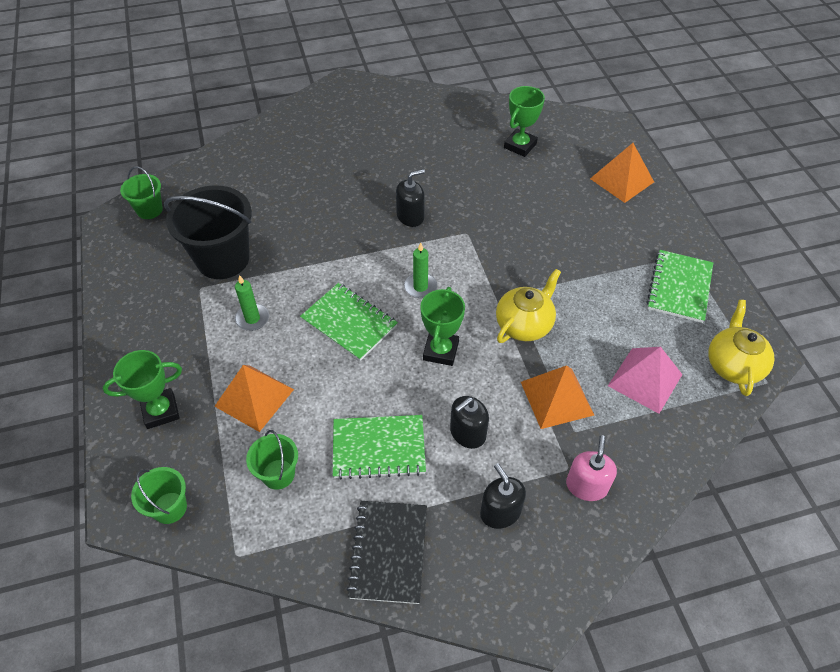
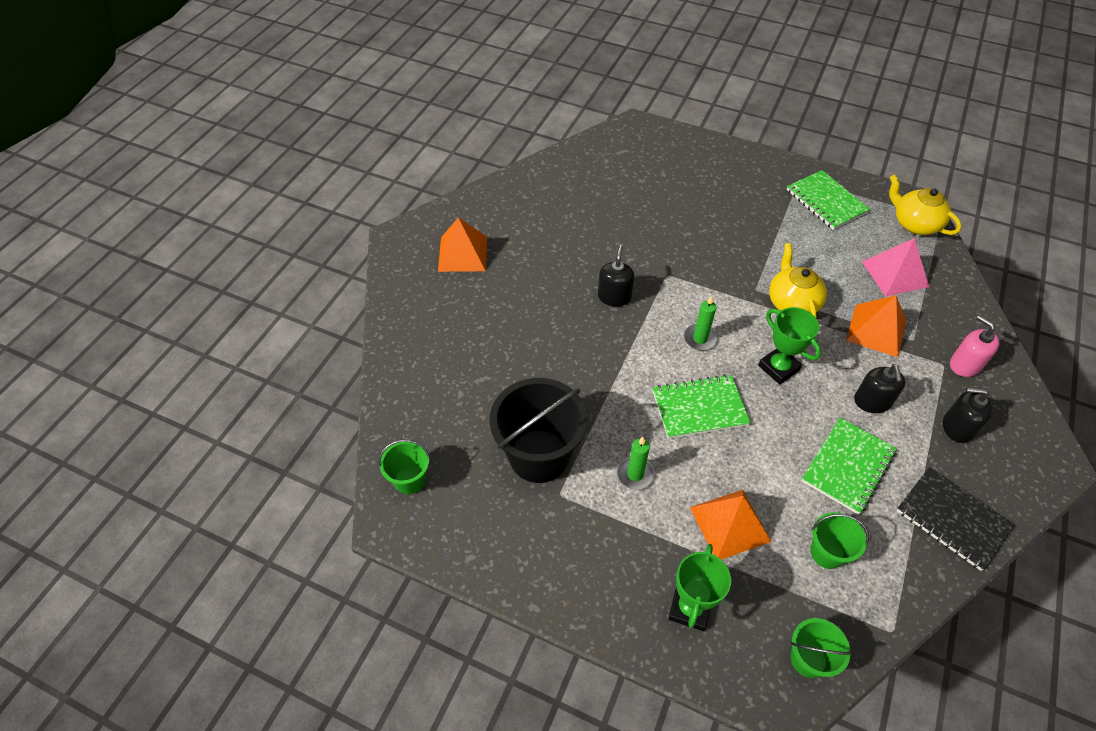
camera: 50 degrees left, 0 degrees up
(520, 146) = (601, 185): green trophy -> none
(621, 180) = (696, 159): orange pyramid -> orange pyramid (462, 254)

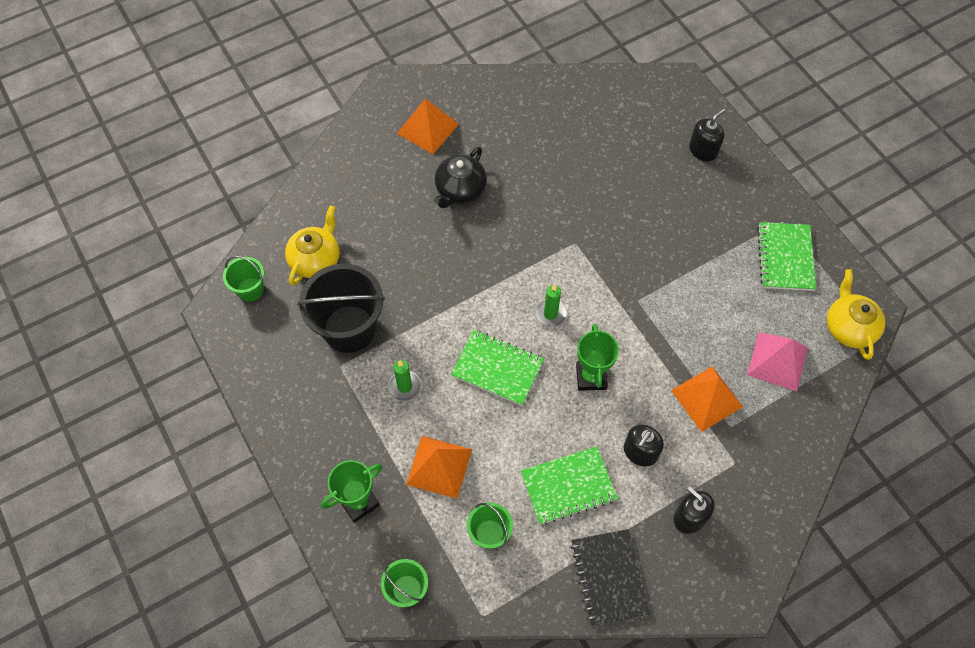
camera: 35 degrees right, 10 degrees up
(534, 286) = (460, 190): none -> black teapot
(614, 296) = (514, 236): black soap dispenser -> black soap dispenser (703, 150)
(792, 303) = (658, 331): yellow teapot -> yellow teapot (316, 260)
(965, 364) = (754, 475): pink soap dispenser -> none

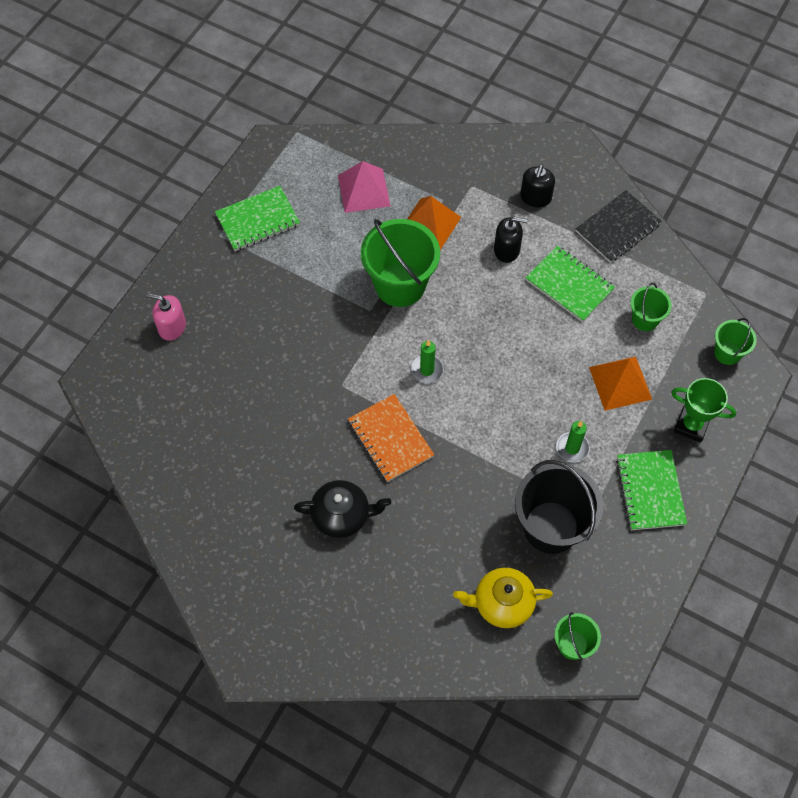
camera: 120 degrees left, 0 degrees up
(427, 128) = (284, 590): orange pyramid -> none
(497, 368) = (506, 385): green notebook -> green notebook (650, 491)
(503, 254) = (390, 439): none -> orange notebook
(591, 377) = (466, 312): green trophy -> none
(651, 337) = (400, 285): none -> green bucket
(703, 150) = (172, 327): black soap dispenser -> pink soap dispenser
(849, 327) = (301, 155): yellow teapot -> none

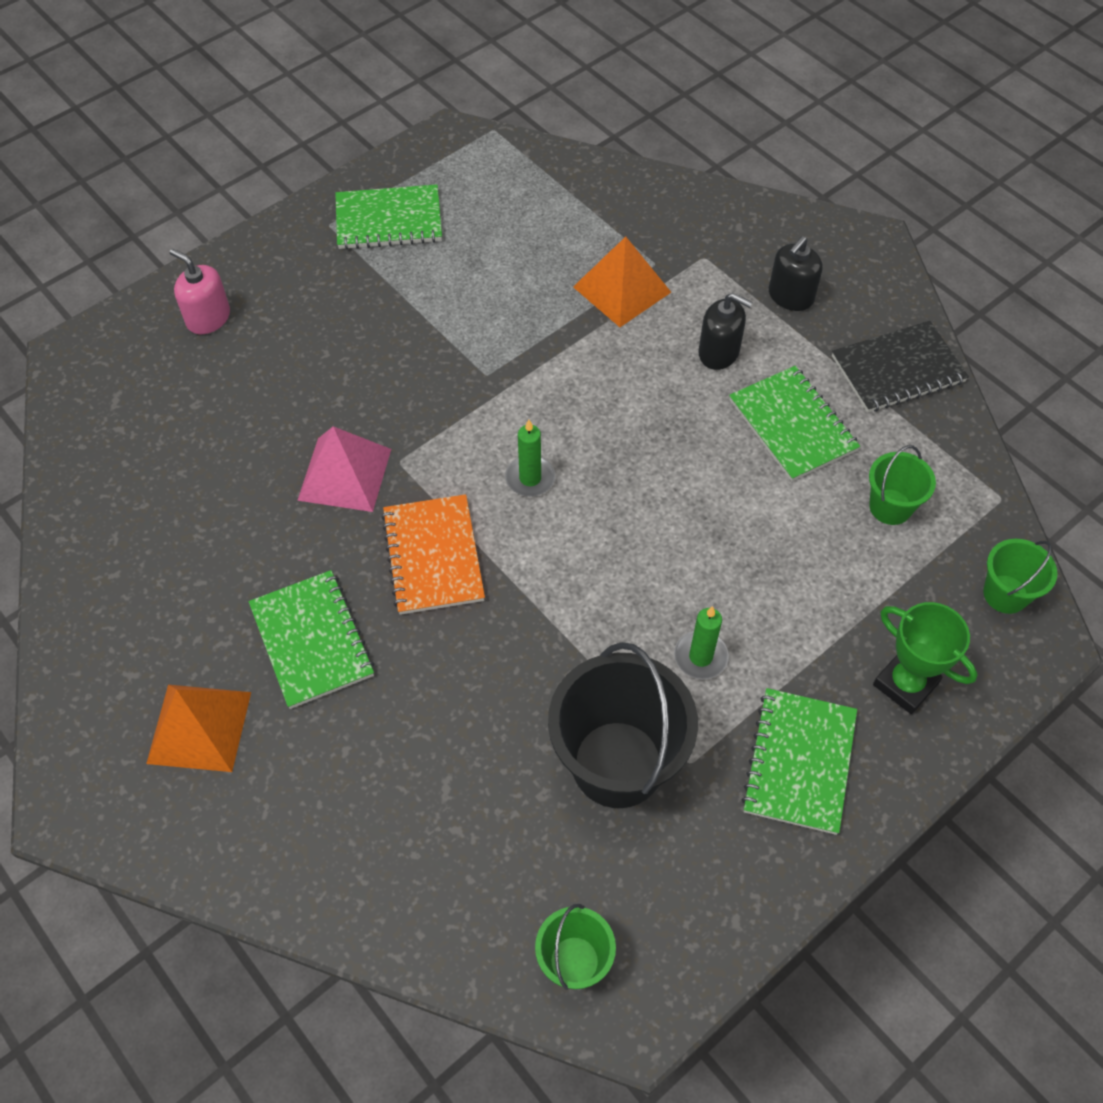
camera: 20 degrees right, 5 degrees down
(342, 515) = (312, 640): black teapot -> green notebook
(364, 190) = (550, 222): pink pyramid -> pink pyramid (345, 474)
(400, 285) = (544, 354): green bucket -> none
(502, 603) = (490, 854): yellow teapot -> none
(620, 383) = (815, 586): orange pyramid -> orange pyramid (199, 727)

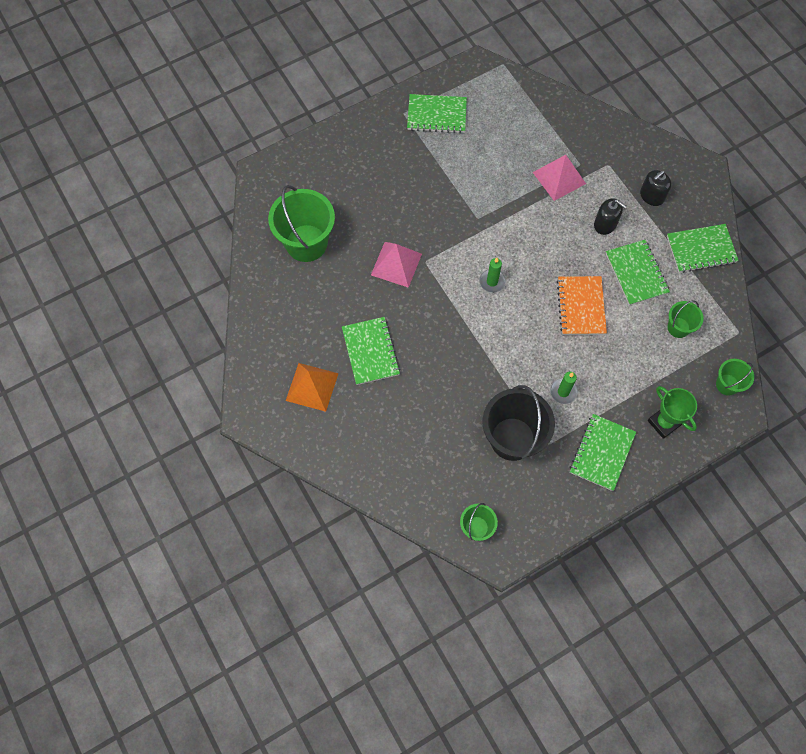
camera: 10 degrees right, 10 degrees up
(168, 462) = (306, 243): none -> green bucket
(208, 318) = (333, 161): pink soap dispenser -> none
(433, 556) = (436, 317): orange notebook -> orange notebook (581, 306)
(622, 289) = (559, 177): orange pyramid -> pink pyramid
(897, 369) = (701, 249): black notebook -> green notebook

